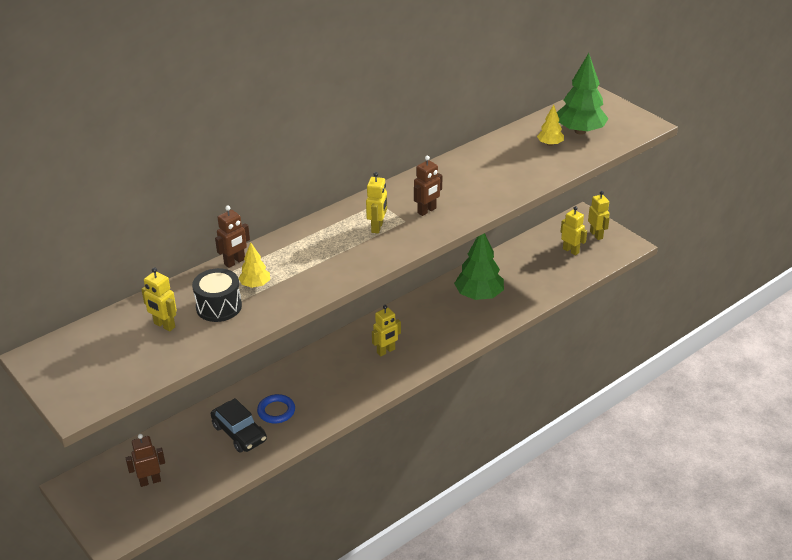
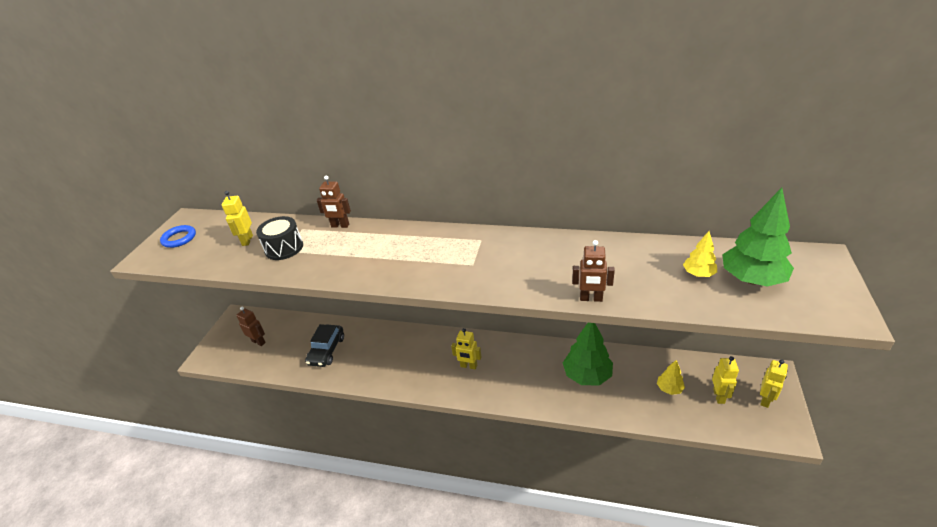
camera: 55 degrees right, 0 degrees up
(255, 285) = (322, 247): yellow tree -> yellow tree (669, 389)
(276, 411) = (360, 353): blue ring -> blue ring (179, 238)
(377, 227) = (448, 257): yellow robot -> none
(427, 211) = (500, 267): brown robot -> brown robot (591, 298)

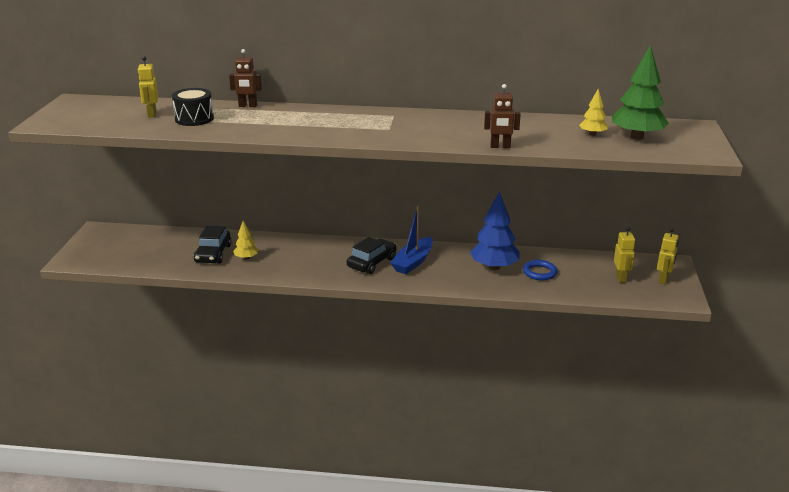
camera: 10 degrees left, 10 degrees down
(179, 238) = (74, 112): blue ring -> blue ring (539, 272)
(259, 342) = (132, 248): brown robot -> none
(468, 366) = (372, 262): yellow robot -> black car
(508, 366) = (413, 262): none -> blue boat
(587, 375) = (494, 267): green tree -> blue tree
(669, 389) = (574, 274): yellow tree -> yellow tree (246, 258)

